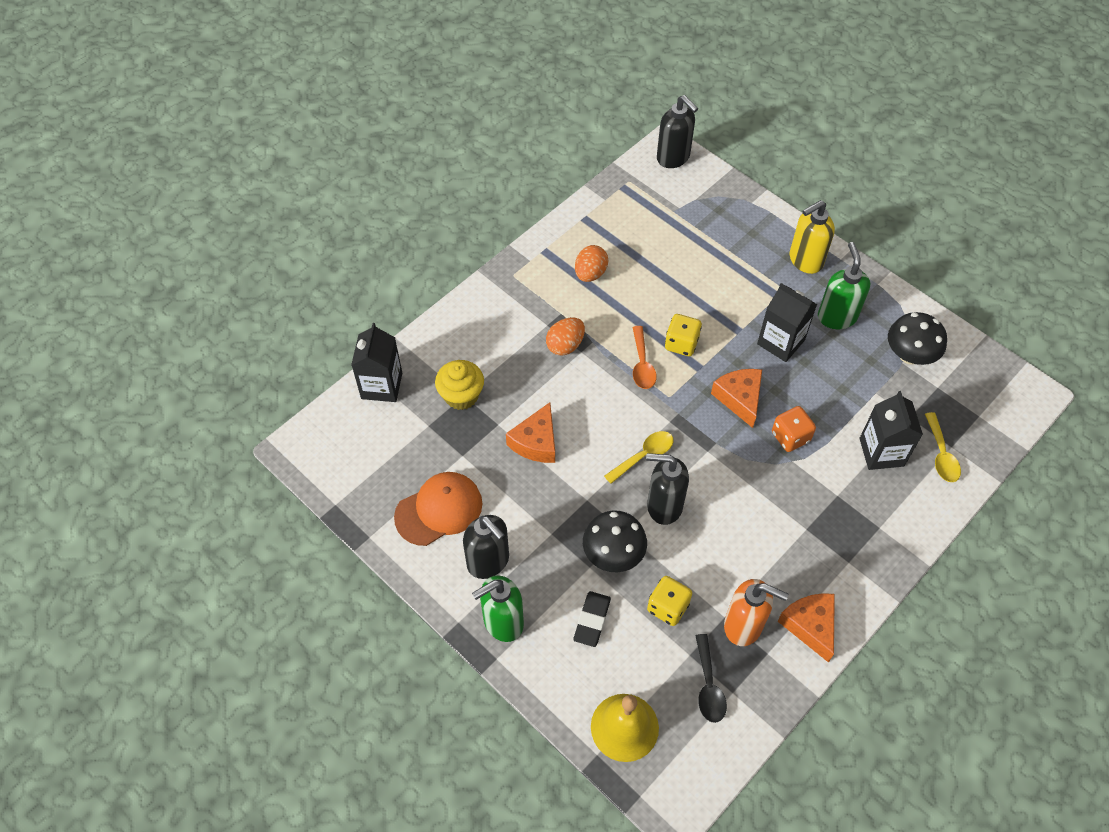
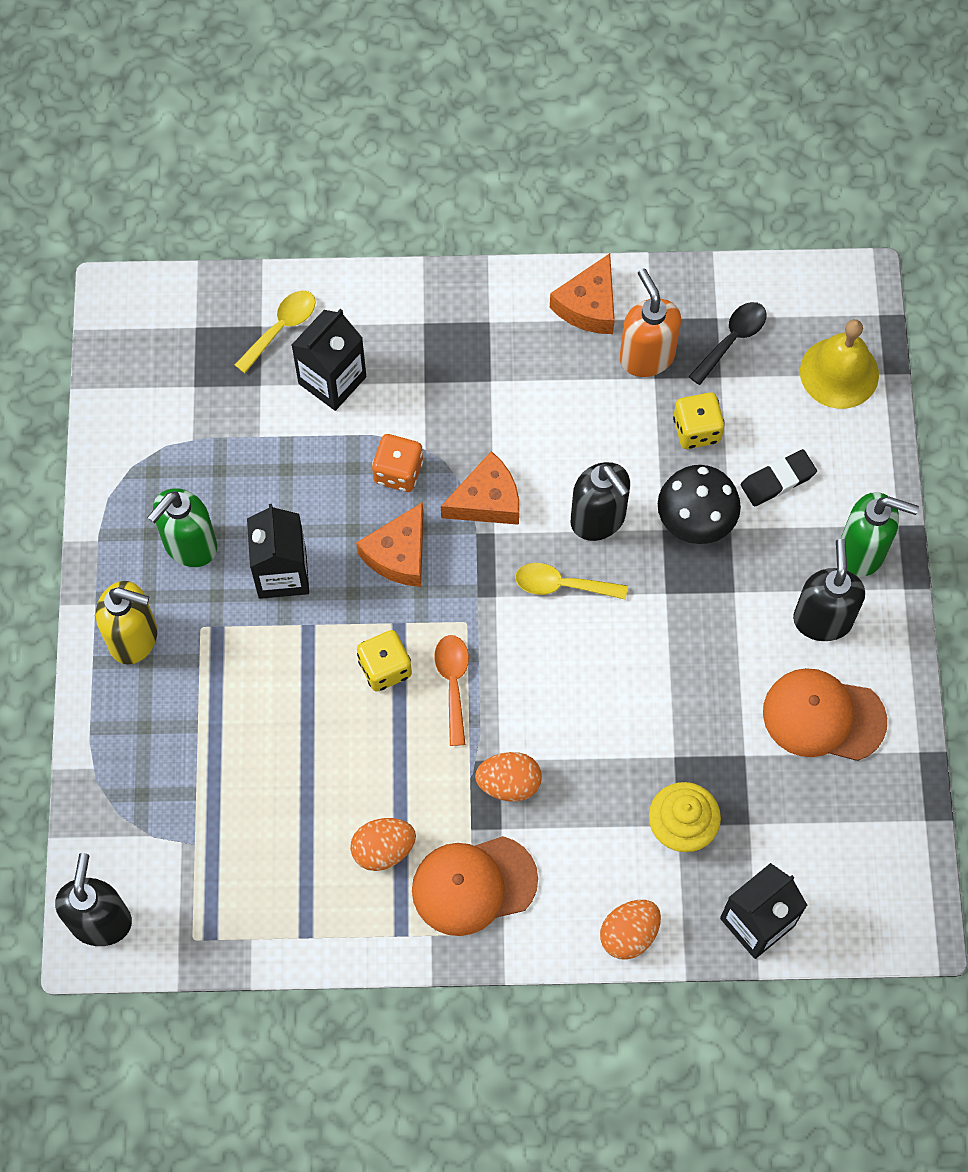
camera: 135 degrees left, 10 degrees up
(439, 331) = (629, 934): none -> orange egg
(533, 293) = (473, 885): none -> orange cap
(536, 442) = (655, 699): orange cheese -> orange cheese (487, 500)
(642, 364) = (453, 683): orange spoon -> orange spoon turned 45 degrees counterclockwise
(909, 355) = (174, 440): black mushroom -> none

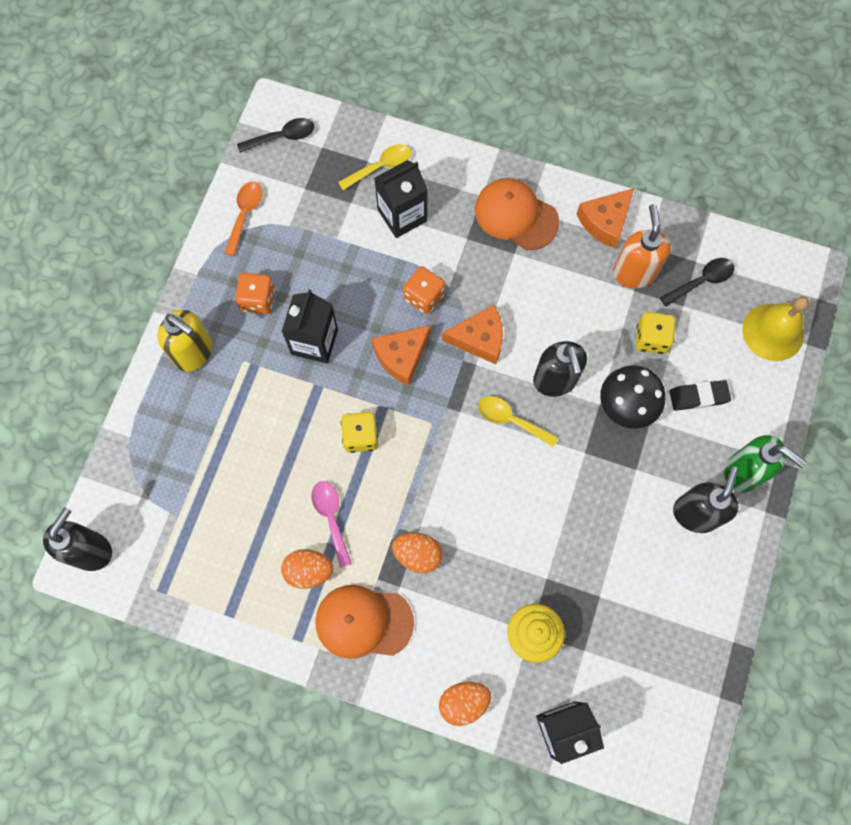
camera: 20 degrees right, 5 degrees up
(139, 330) = (282, 137): none -> black spoon
(189, 545) = (258, 300): green soap dispenser -> orange dice
(386, 777) = (331, 518): none -> pink spoon
(453, 683) = (405, 465): orange spoon -> orange spoon (245, 214)
(823, 716) = (669, 588): orange cap -> orange cap (516, 215)

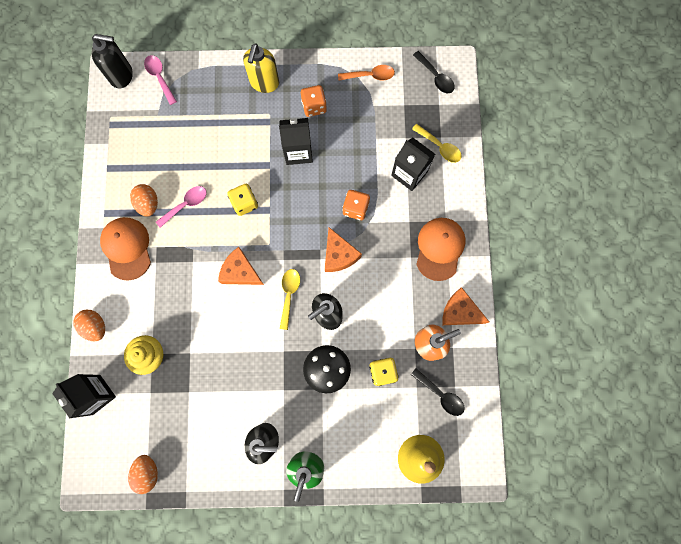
camera: 70 degrees right, 5 degrees up
(119, 495) = (160, 77): none -> pink spoon
(402, 356) = (308, 209): orange cheese -> orange cheese (240, 272)
(417, 554) = (179, 266): orange egg -> orange egg (147, 472)
(698, 396) = (351, 418): black eraser -> none

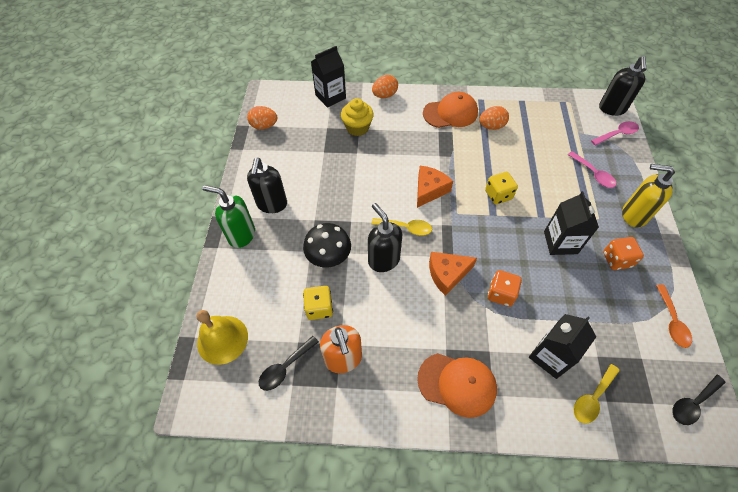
camera: 95 degrees right, 20 degrees down
(186, 205) = (493, 151): pink spoon -> pink spoon (593, 174)
(460, 311) = (378, 400): orange cheese -> none

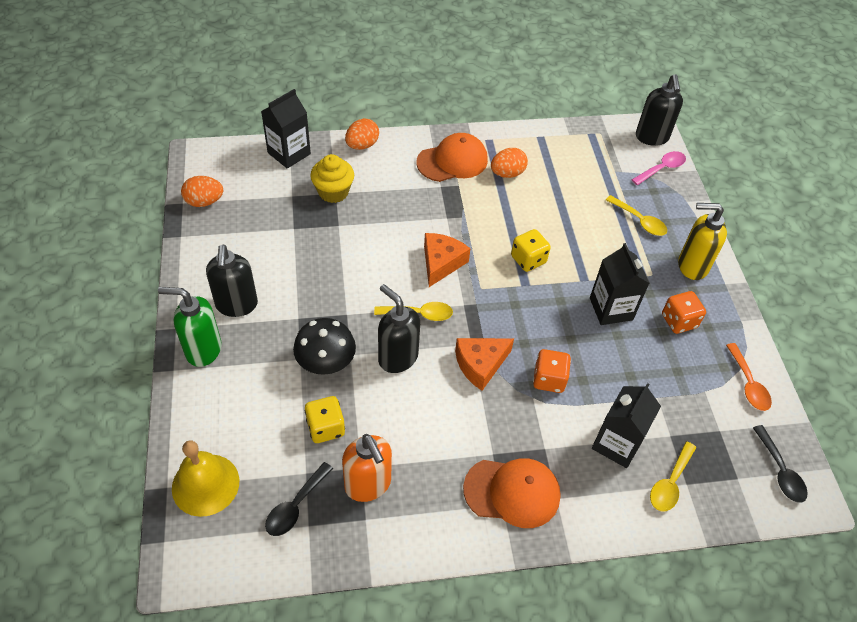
camera: 15 degrees left, 5 degrees down
(593, 174) = (639, 221): pink spoon -> yellow spoon
(693, 403) = (780, 471): black spoon -> black spoon turned 60 degrees counterclockwise

